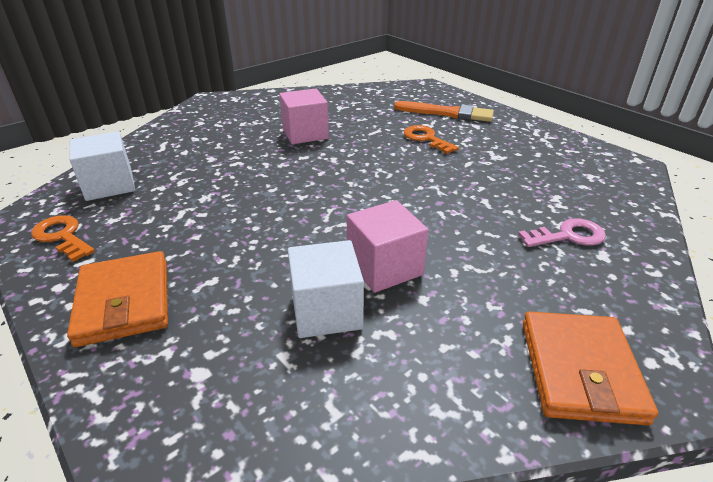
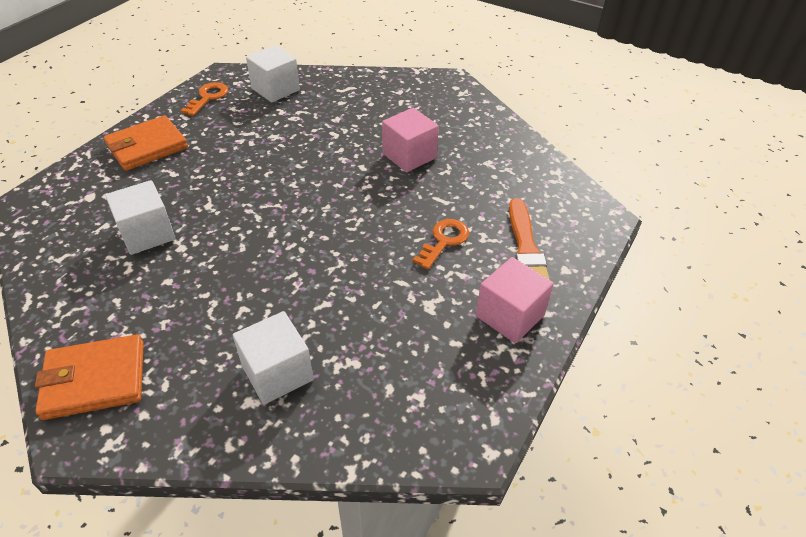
camera: 70 degrees right, 10 degrees up
(384, 267) = (202, 252): pink cube -> pink cube (510, 315)
(568, 236) = (277, 373): pink key -> white cube

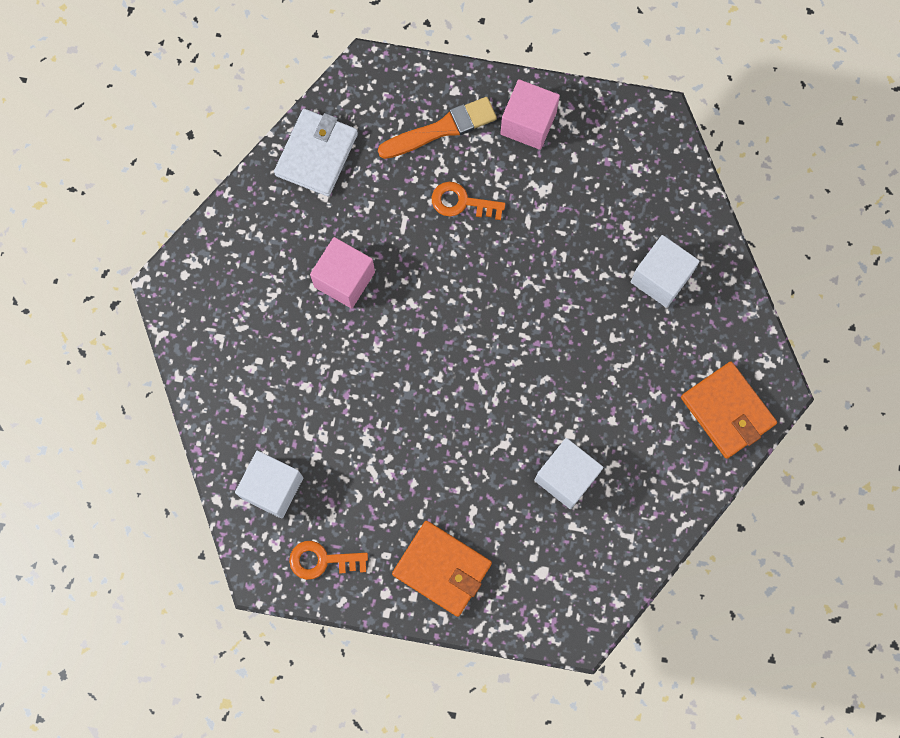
camera: 110 degrees left, 30 degrees up
(528, 167) = (316, 154): none -> white wallet

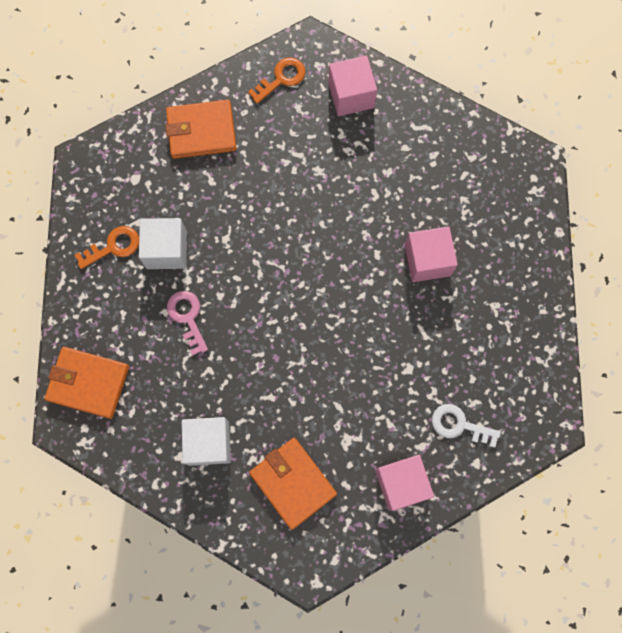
camera: 140 degrees right, 0 degrees up
(272, 488) = (351, 95): white cube -> pink cube
(316, 154) = (528, 331): white wallet -> none
(442, 129) = (459, 425): orange brush -> white key
(461, 202) = (397, 381): orange key -> orange key (113, 246)
(596, 399) = (187, 317): none -> pink key
(616, 192) = (293, 483): none -> orange wallet

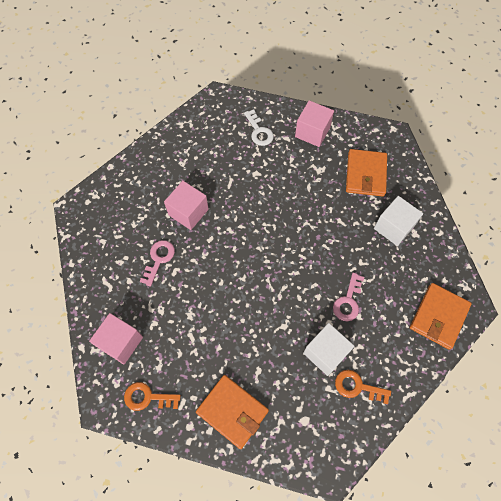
camera: 135 degrees left, 10 degrees down
(88, 383) = (438, 316): orange wallet -> orange wallet turned 60 degrees clockwise
(401, 190) = (158, 259): none -> pink key

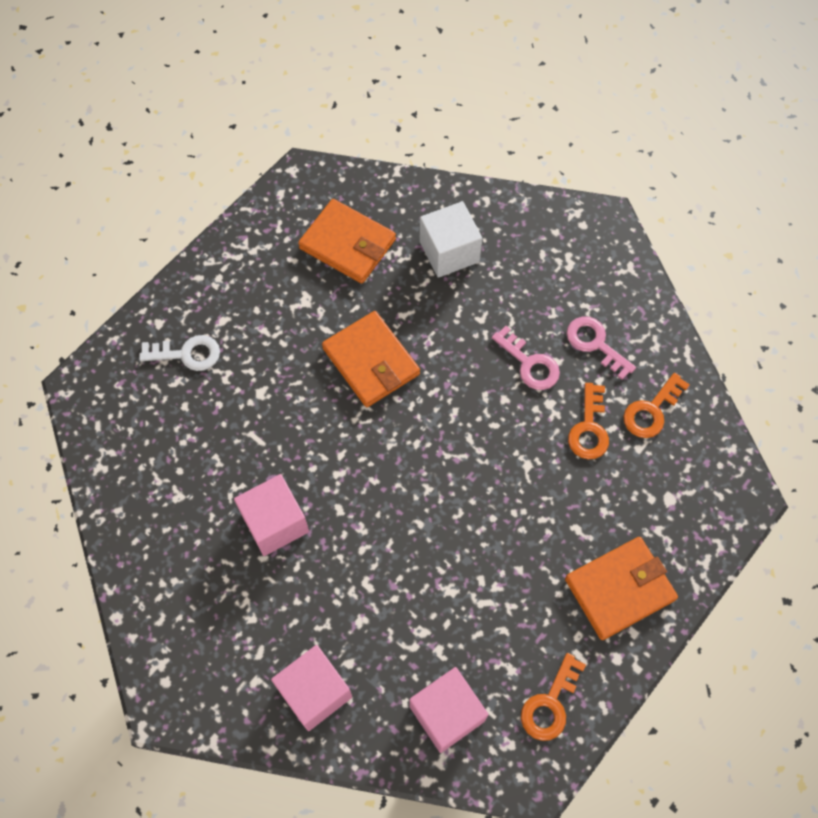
camera: 65 degrees left, 0 degrees up
(158, 259) = (334, 602): pink key -> pink key (595, 344)
(312, 132) = (234, 279): pink cube -> pink cube (314, 692)
(325, 353) = (589, 428): white cube -> orange key
(438, 316) = (601, 265): orange wallet -> orange wallet (371, 361)

